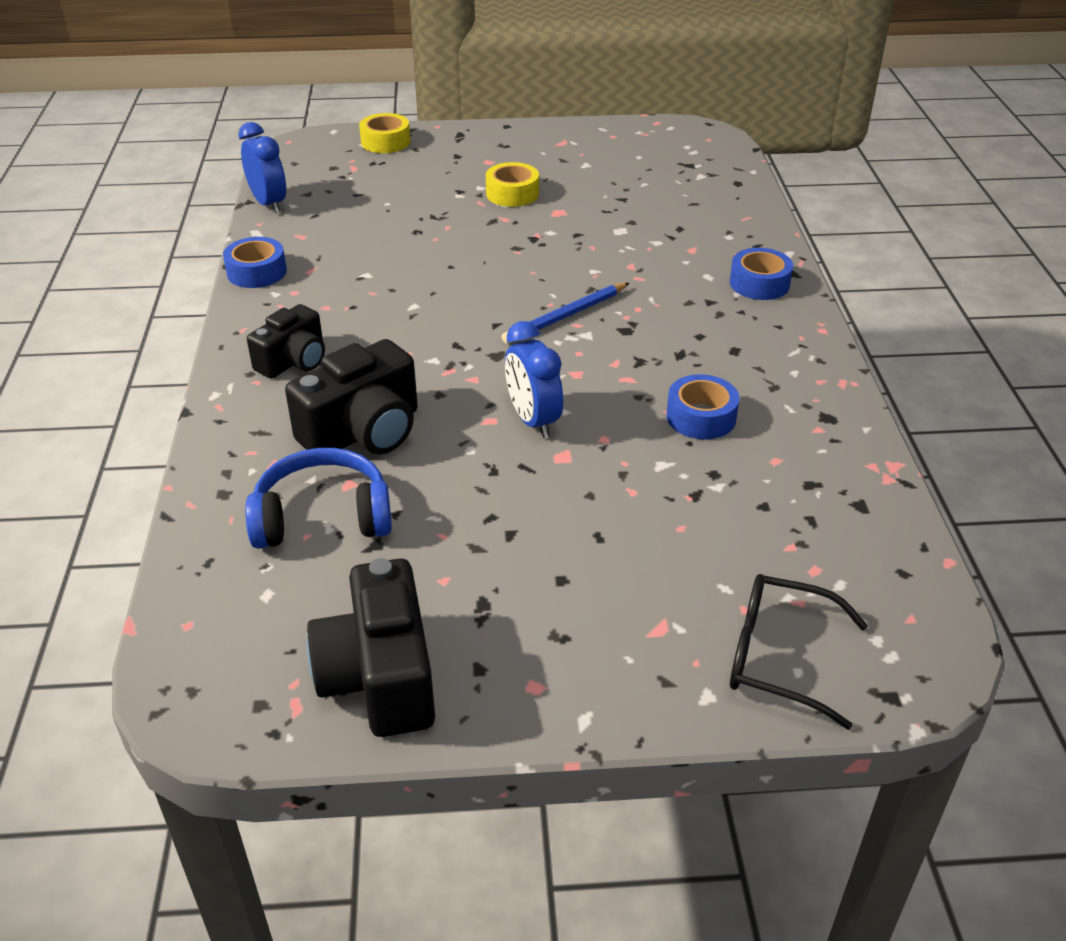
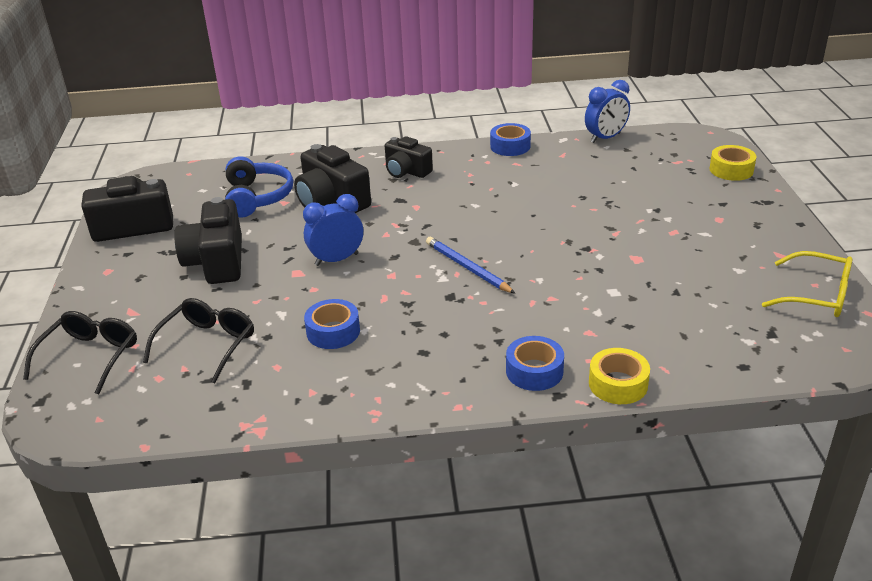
camera: 90 degrees right, 5 degrees down
(512, 193) = (662, 234): yellow tape -> yellow tape (618, 384)
(523, 544) = (217, 262): none -> black camera
(631, 137) = (817, 295): none -> yellow glasses
(736, 529) = (208, 344): none -> black glasses

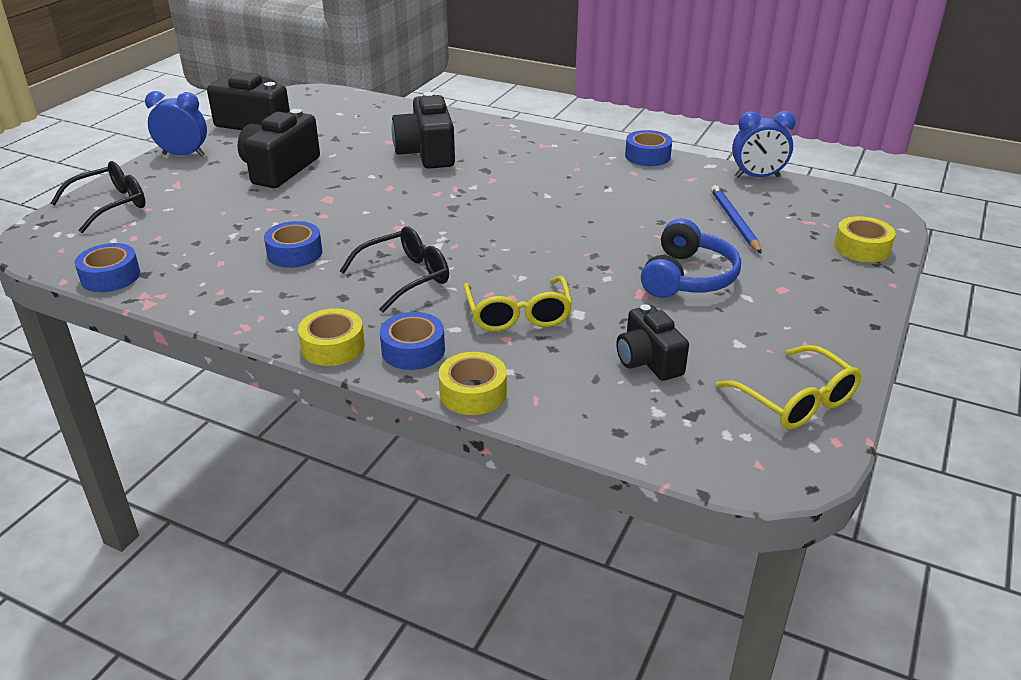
camera: 30 degrees right, 0 degrees up
(188, 422) = (110, 276): none -> blue tape
(208, 344) = (195, 227): black glasses -> black glasses (405, 277)
(257, 197) = (372, 131): blue headphones -> blue headphones (687, 277)
(336, 259) = (370, 199): blue clock -> blue clock (183, 155)
(406, 171) = (522, 148): black camera -> black camera (648, 361)
(467, 268) = (469, 244): blue pencil -> blue pencil (734, 221)
(469, 396) = (333, 346): none -> yellow tape
(574, 310) = (518, 315): none -> yellow glasses

